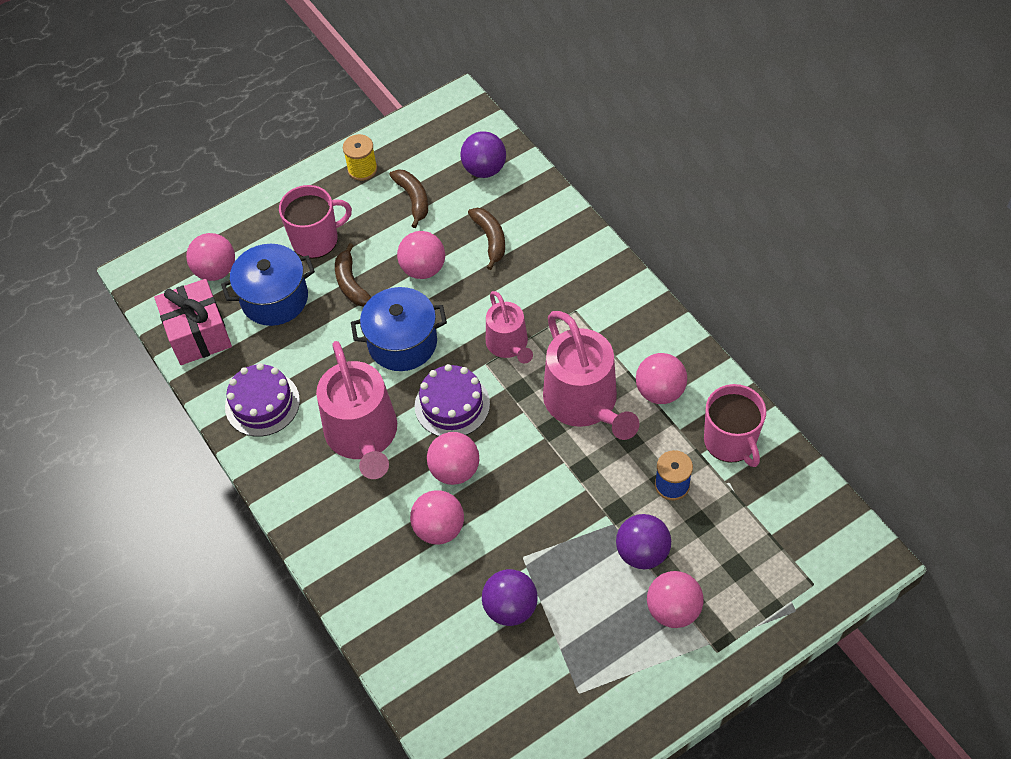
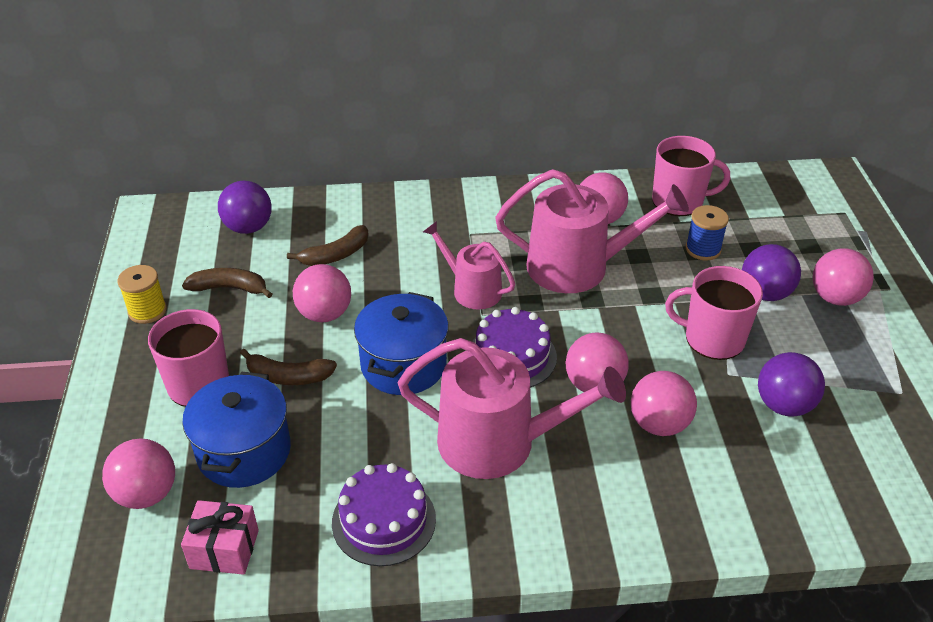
camera: 65 degrees left, 15 degrees down
(198, 334) = (224, 549): pink gift -> pink gift, size x0.66
(490, 239) = (336, 255): brown banana -> brown banana turned 135 degrees clockwise
(509, 344) = (472, 290): pink watering can -> pink watering can turned 150 degrees counterclockwise
(557, 532) = (712, 339): none -> pink mug

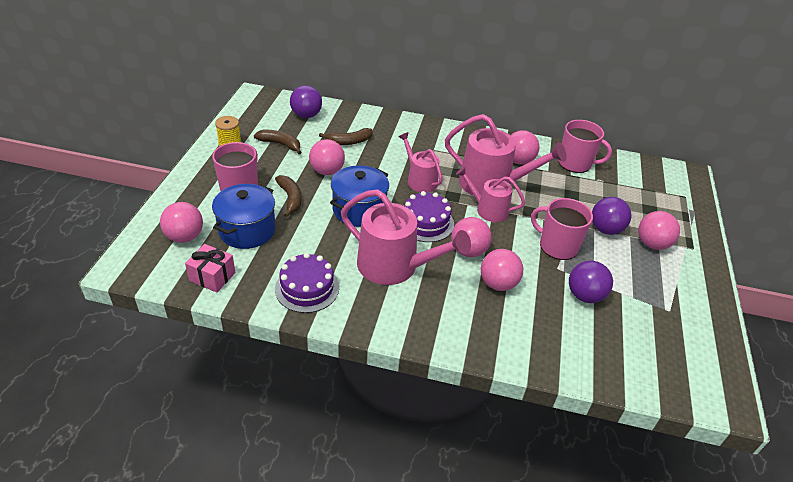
camera: 15 degrees right, 0 degrees up
(288, 376) = (290, 198): brown banana -> brown banana turned 135 degrees counterclockwise
(592, 309) = (488, 210): none -> pink watering can
(703, 249) = (577, 194): blue spool -> none

